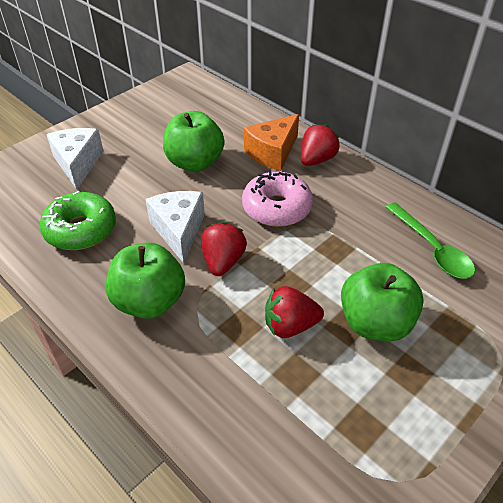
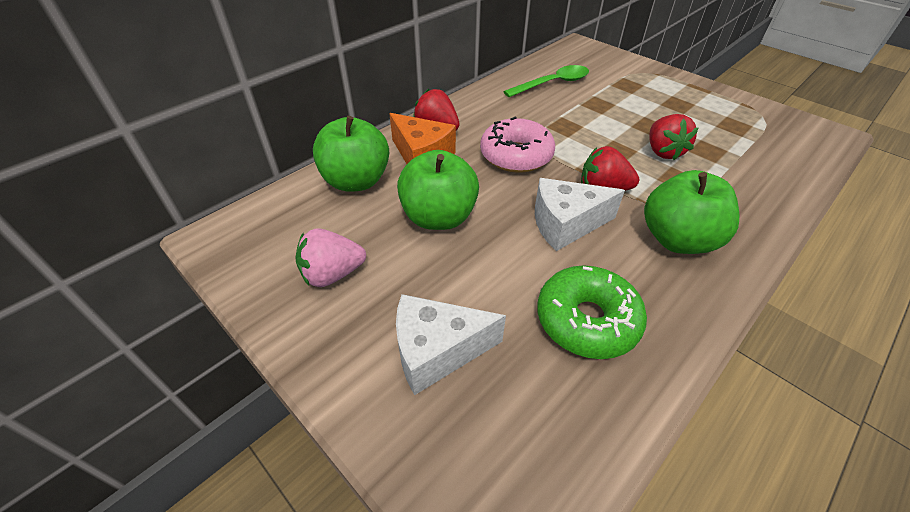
camera: 90 degrees left, 0 degrees up
(147, 122) = (332, 274): none -> pink strawberry
(375, 323) = (640, 113): green apple -> green apple (356, 181)

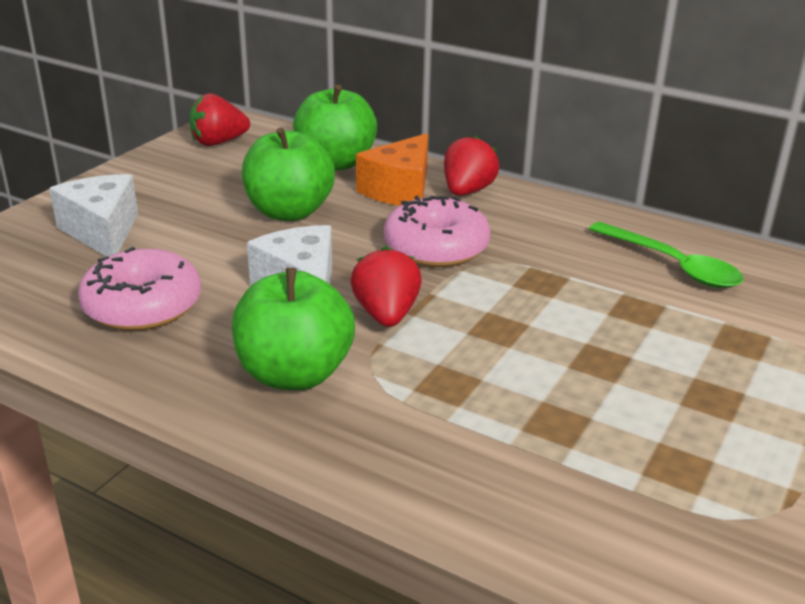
camera: 75 degrees right, 15 degrees down
(332, 274) = (192, 174): pink strawberry -> none
(586, 320) = (143, 306): green donut -> pink donut
(663, 152) = (520, 372): red strawberry -> red strawberry (218, 142)

